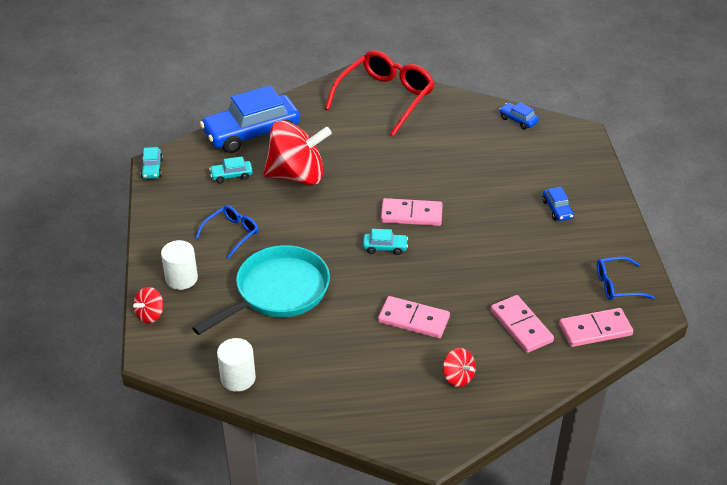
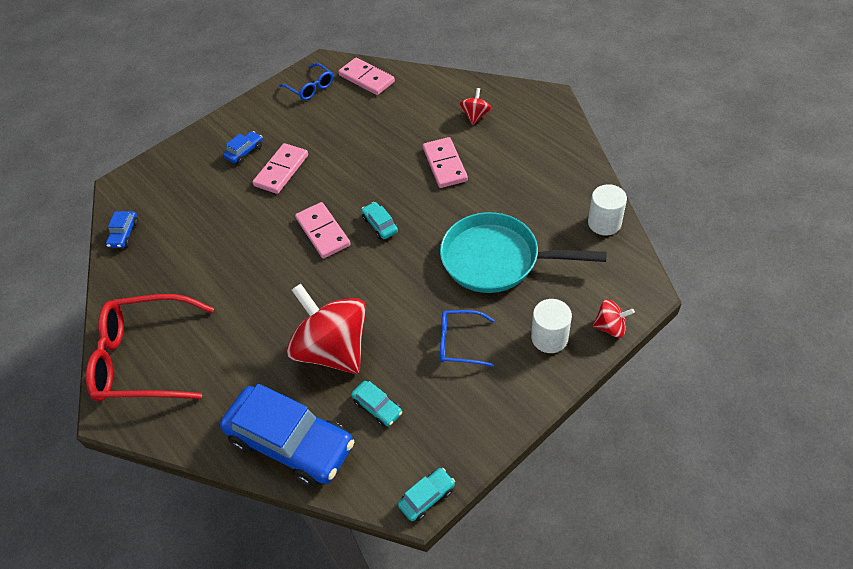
camera: 120 degrees left, 10 degrees up
(521, 326) = (396, 111): pink domino -> pink domino (281, 170)

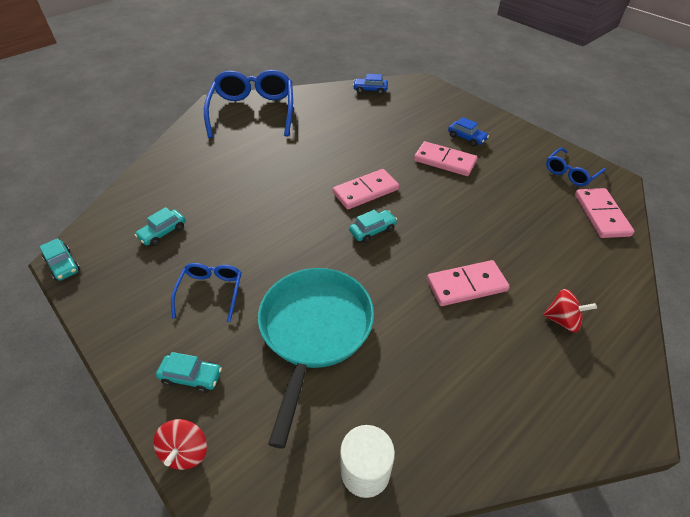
camera: 85 degrees right, 5 degrees down
(144, 358) = (253, 111): red glasses -> blue glasses
(291, 442) = (153, 185): blue car -> none
(333, 349) = (231, 203): red spinning top -> none
(367, 78) = (601, 215): pink domino -> pink domino turned 45 degrees counterclockwise
(549, 338) = (191, 377): white cylinder -> turquoise car

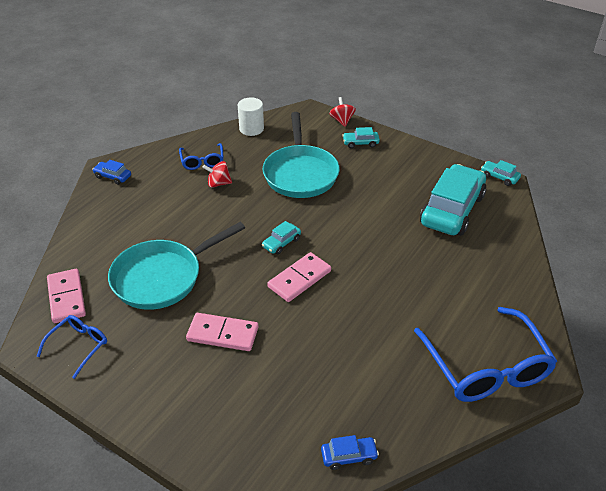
camera: 165 degrees right, 5 degrees down
(163, 232) = (452, 210): turquoise car -> turquoise car, size x2.37
(211, 292) = (382, 180): blue glasses -> blue glasses (202, 161)
(466, 138) = (196, 378): blue car -> blue car (113, 176)
(466, 285) = (200, 216): pink domino -> none
(505, 217) = (162, 277): none -> turquoise pan
(562, 320) = (132, 207): red spinning top -> red spinning top (218, 183)

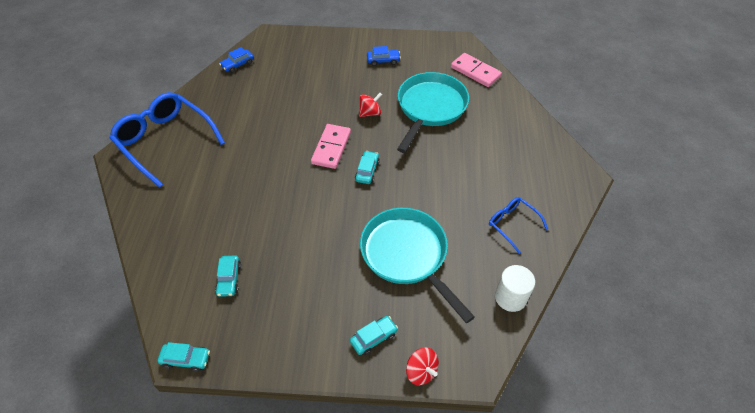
camera: 150 degrees right, 10 degrees up
(78, 346) = (434, 53): blue glasses -> none
(113, 176) = (566, 169): blue car -> blue car (383, 60)
(218, 183) = (471, 205): red spinning top -> red spinning top (370, 113)
(222, 334) = (355, 91): pink domino -> none
(452, 210) = (229, 279): turquoise car -> turquoise car, size x0.42

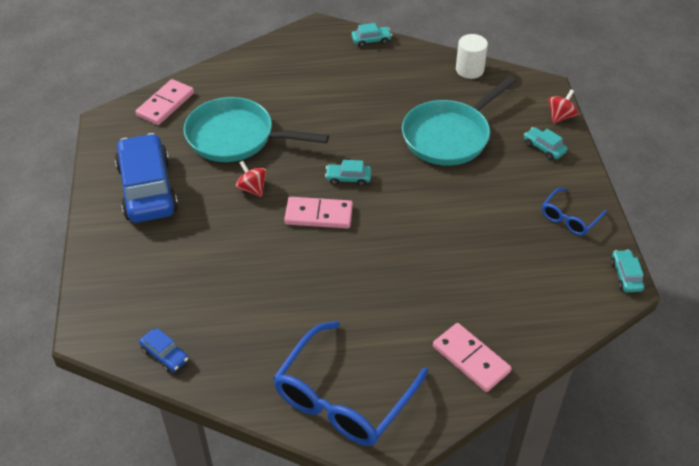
camera: 100 degrees left, 5 degrees down
(159, 216) = (471, 359): none -> pink domino
(229, 279) = (528, 265): turquoise car -> turquoise car (371, 40)
(383, 60) = (147, 189): blue car -> blue car, size x2.37
(512, 224) = (390, 70): blue glasses -> blue glasses (569, 218)

